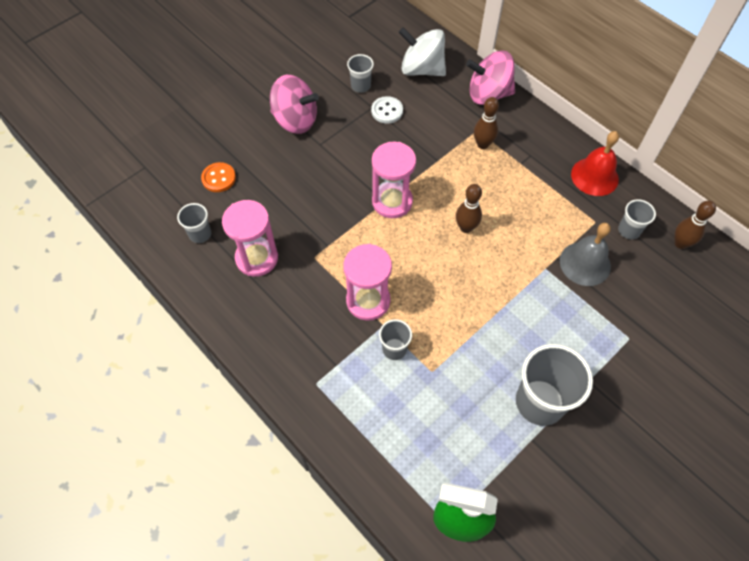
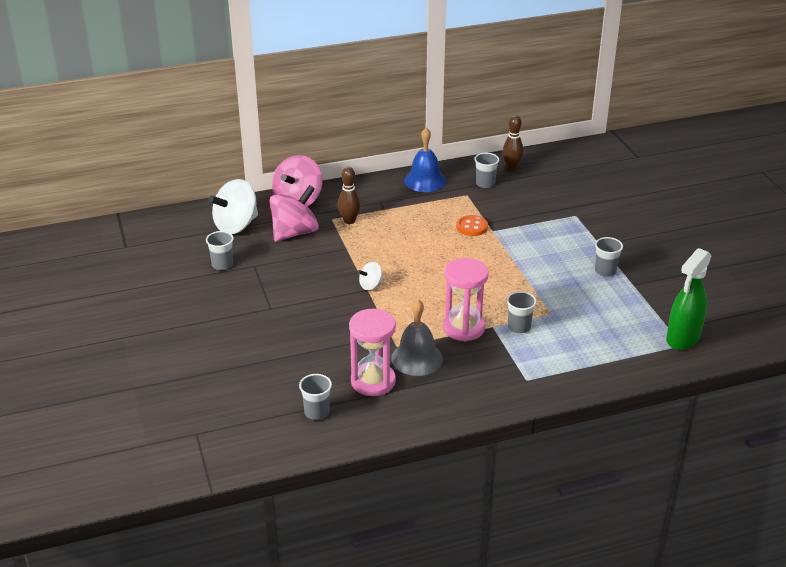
camera: 65 degrees left, 25 degrees down
(218, 178) = (257, 383): orange button -> orange button (472, 227)
(295, 120) = (228, 315): pink spinning top -> pink spinning top (294, 233)
(387, 111) = (266, 259): white button -> none
(392, 201) = (370, 285): pink hourglass -> white spinning top
(466, 227) = (427, 255): brown bowling pin -> none
(540, 402) = (605, 271): grey cup -> grey cup, size x0.52
(585, 263) = (500, 212): grey bell -> grey bell (417, 358)
(594, 176) = (425, 181): red bell -> blue bell

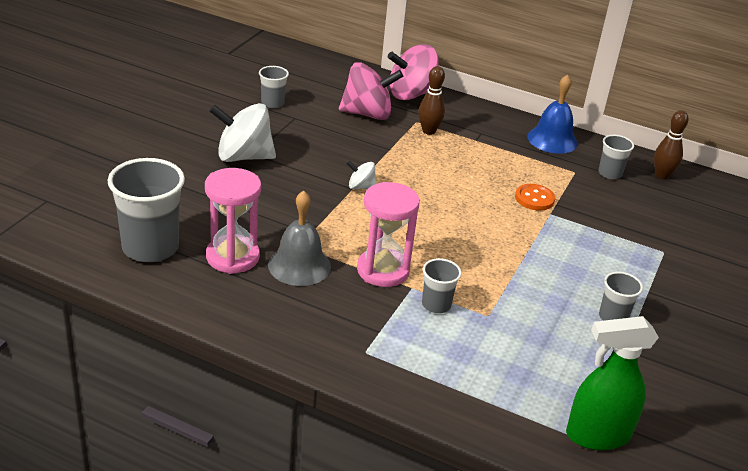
camera: 40 degrees right, 0 degrees up
(236, 226) = (331, 84): white spinning top -> white spinning top (243, 157)
(317, 412) = (150, 247): grey cup -> grey cup, size x1.94

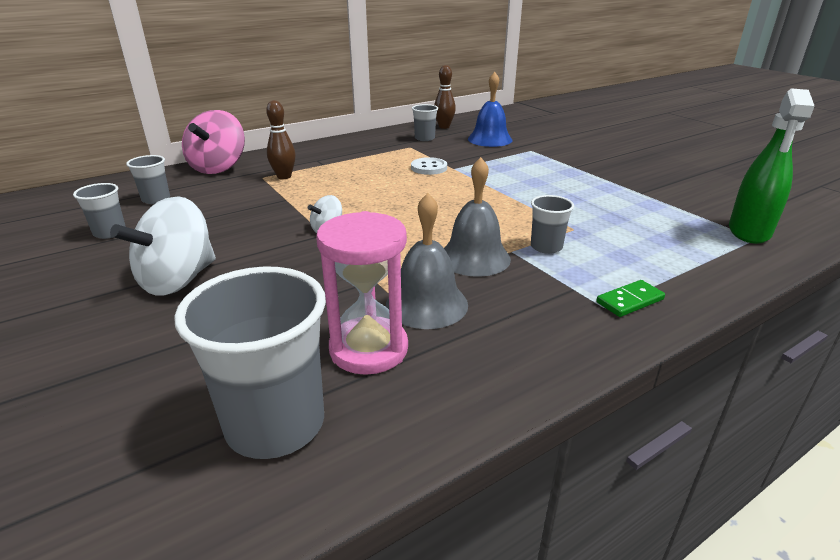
camera: 55 degrees left, 5 degrees down
(367, 114) = (215, 193): pink spinning top -> none
(383, 270) = (474, 257): pink hourglass -> grey bell
(385, 364) = (629, 301): none -> green domino
(534, 199) = (429, 168): orange button -> white button
(552, 140) = (361, 142): blue bell -> blue bell (490, 139)
(613, 317) = (600, 185): grey cup -> grey cup (156, 199)

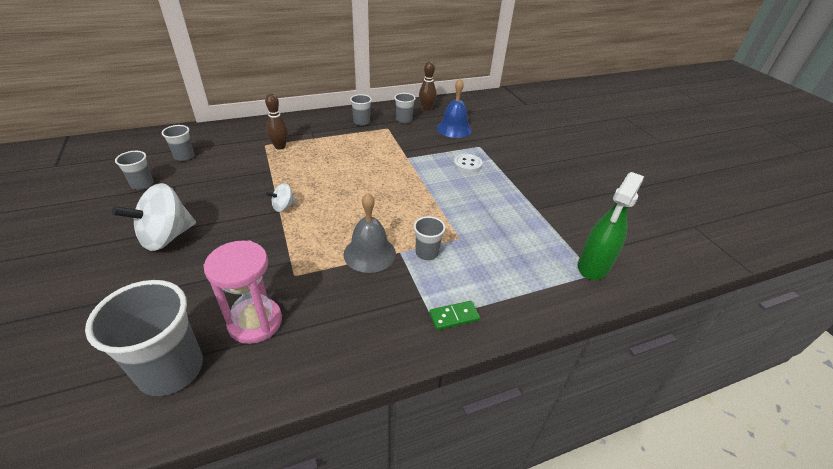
camera: 10 degrees right, 10 degrees up
(218, 167) = (239, 130): pink spinning top -> none
(374, 145) = (361, 122): none -> grey cup
(427, 304) = (313, 291): grey bell -> none
(429, 168) = (389, 154): white button -> white button (467, 164)

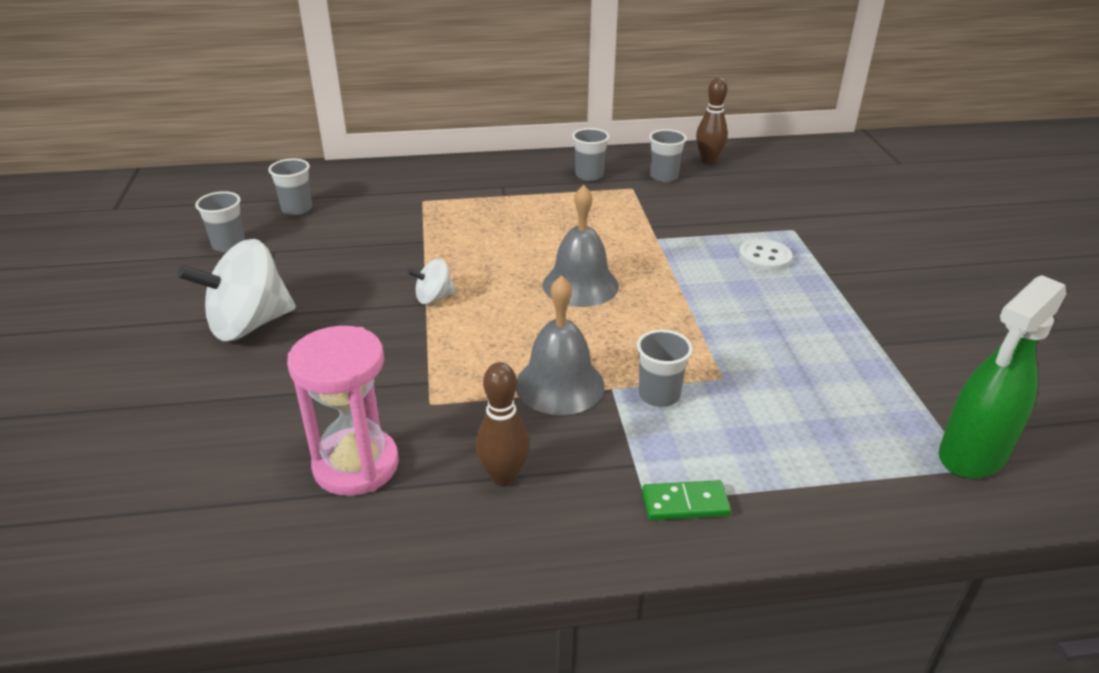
camera: 15 degrees right, 5 degrees down
(171, 369) = (220, 515): grey cup -> none
(280, 147) = (446, 205): brown bowling pin -> brown bowling pin (503, 477)
(369, 190) = (580, 285): none -> grey bell
(454, 129) = (752, 197): blue bell -> none

